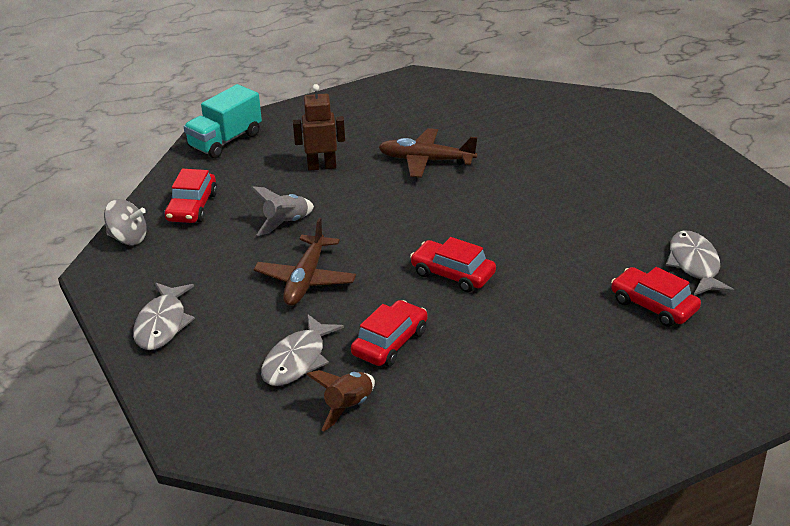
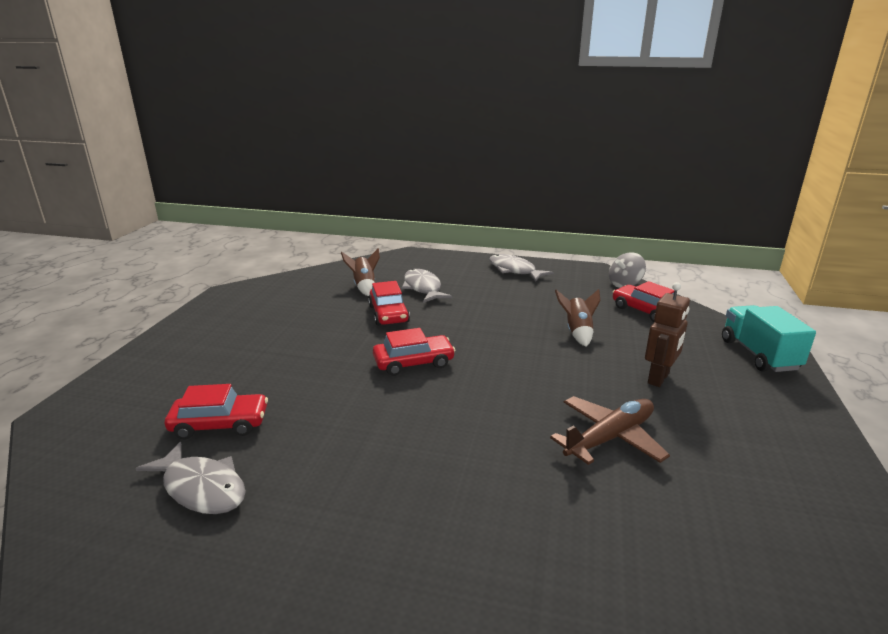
camera: 130 degrees right, 10 degrees down
(286, 223) = (577, 332): grey rocket -> brown rocket
(306, 279) = (495, 315): brown plane -> none

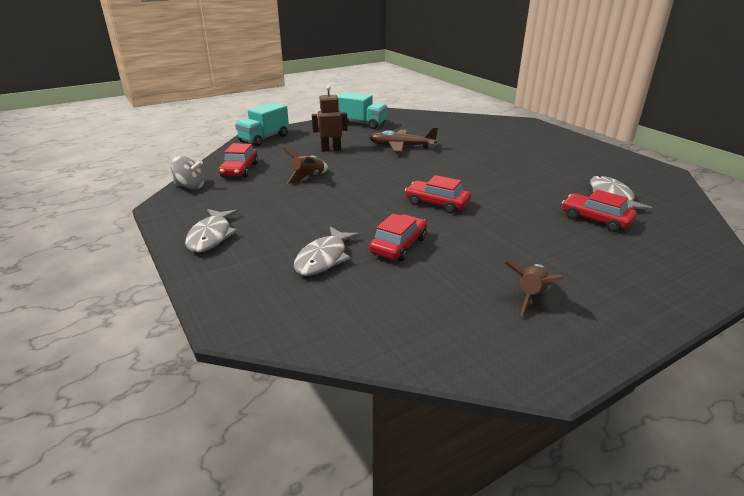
camera: 135 degrees left, 5 degrees up
(364, 286) = (372, 292): brown rocket -> brown rocket (531, 296)
(788, 466) = (361, 124): none -> turquoise truck

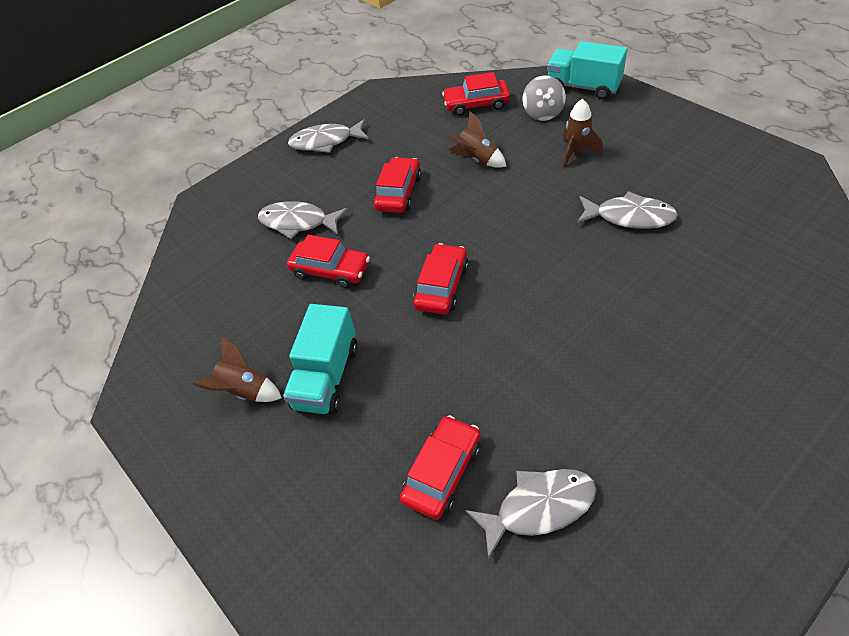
camera: 85 degrees right, 20 degrees up
(190, 186) = (422, 90): grey spinning top -> grey spinning top (543, 113)
(321, 209) = (398, 193): none -> red car
(331, 149) = (576, 152): brown robot -> brown rocket
(361, 124) = (707, 153): turquoise truck -> turquoise truck (327, 377)
(401, 146) = (629, 217): brown plane -> grey fish

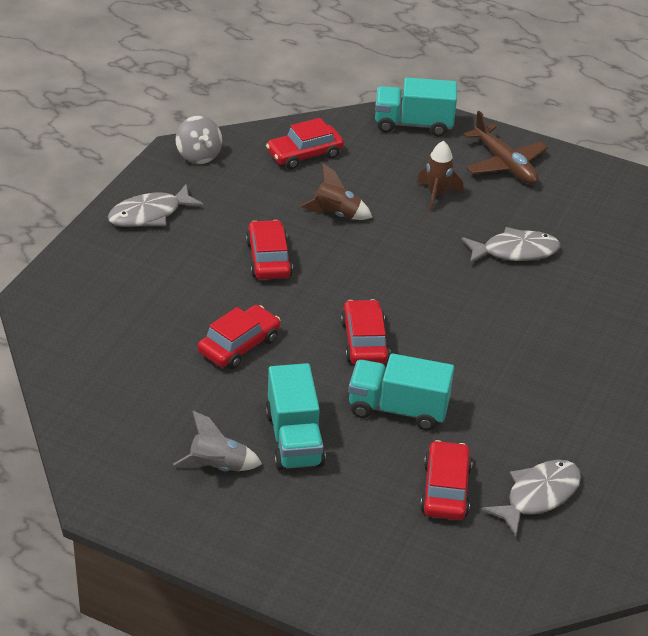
camera: 30 degrees left, 10 degrees down
(245, 391) = (217, 467): brown rocket -> grey rocket
(298, 222) = (172, 304): grey fish -> none
(331, 270) = (239, 345): red car -> red car turned 45 degrees counterclockwise
(439, 365) = (398, 409): none -> turquoise truck
(543, 113) = (383, 157): grey spinning top -> grey spinning top (198, 155)
(654, 130) = (504, 164): none -> brown plane

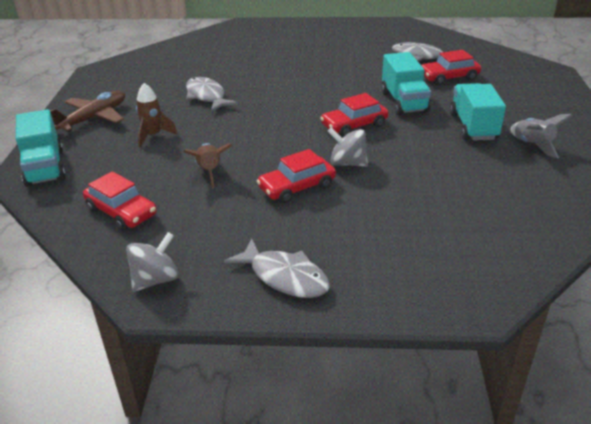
camera: 110 degrees left, 5 degrees down
(239, 345) = (412, 171): red car -> none
(287, 306) = (347, 163): none -> grey spinning top
(294, 439) = (473, 127): turquoise truck -> turquoise truck turned 60 degrees counterclockwise

